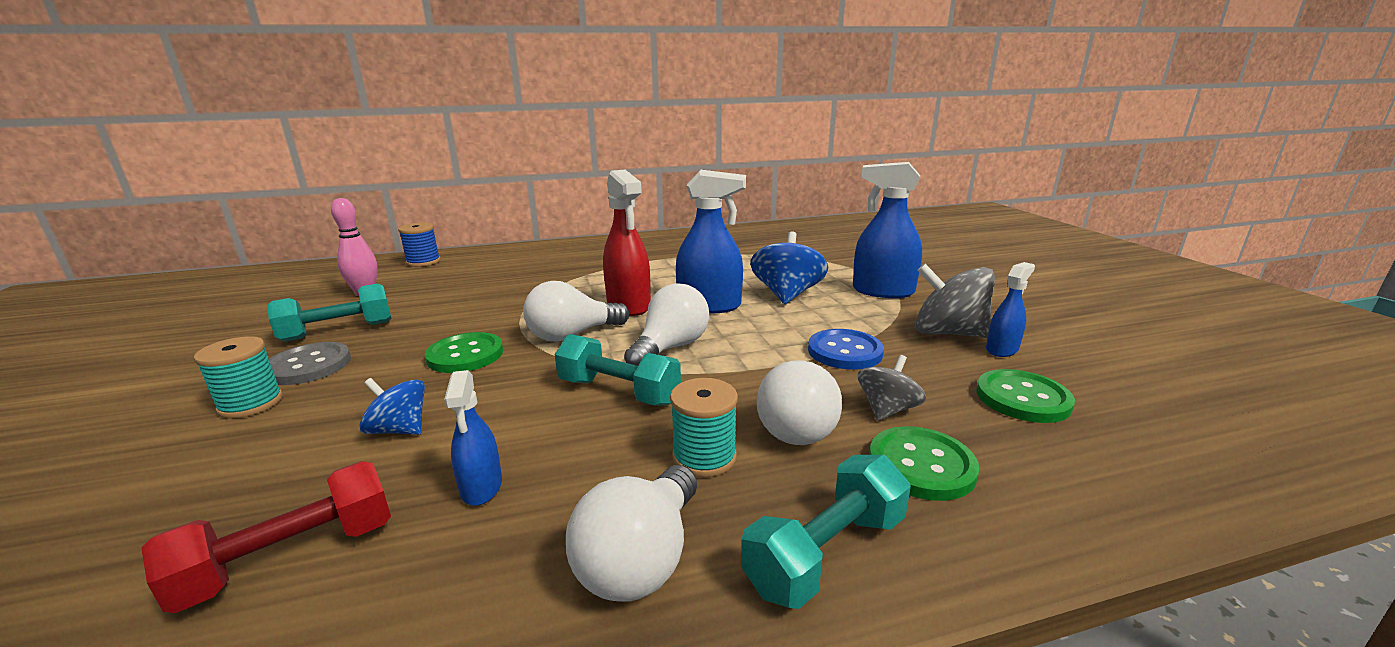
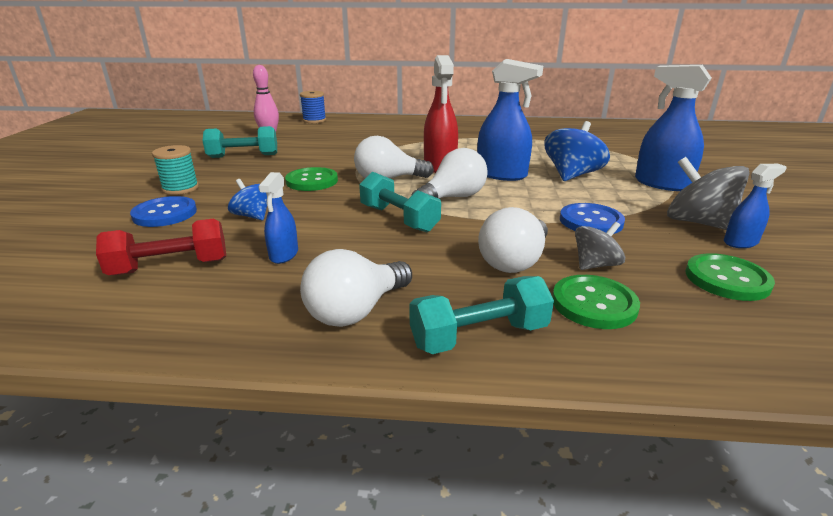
camera: 20 degrees right, 5 degrees up
(239, 455) = (165, 214): none -> blue button
(308, 366) = (218, 173): grey button -> none
(704, 457) = (433, 266): turquoise spool -> none

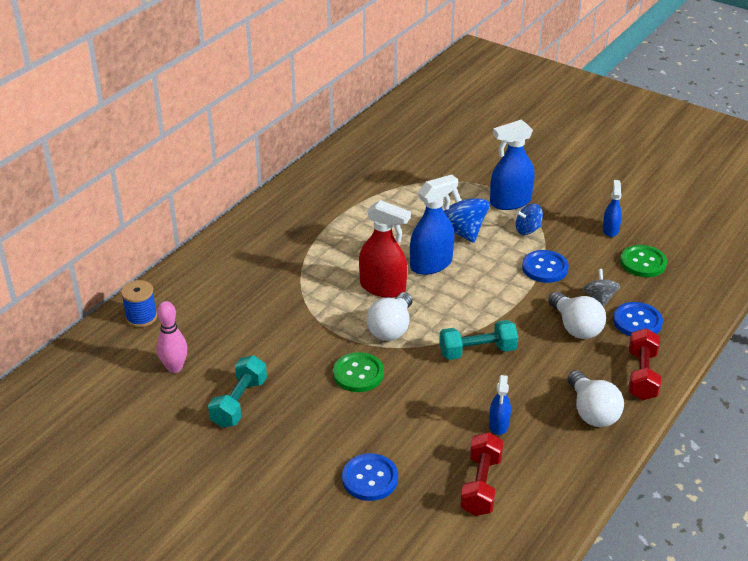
camera: 60 degrees left, 10 degrees up
(180, 188) = (309, 462): turquoise spool -> none
(253, 216) = (415, 426): blue spinning top -> blue spinning top (528, 230)
(284, 255) = (498, 425): blue spray bottle -> blue spray bottle turned 60 degrees clockwise
(453, 198) = (458, 310): white light bulb -> none
(479, 336) = (642, 375): turquoise dumbbell -> red dumbbell
(594, 304) = (637, 321): green button -> blue button
(697, 222) = (577, 228): grey spinning top -> none

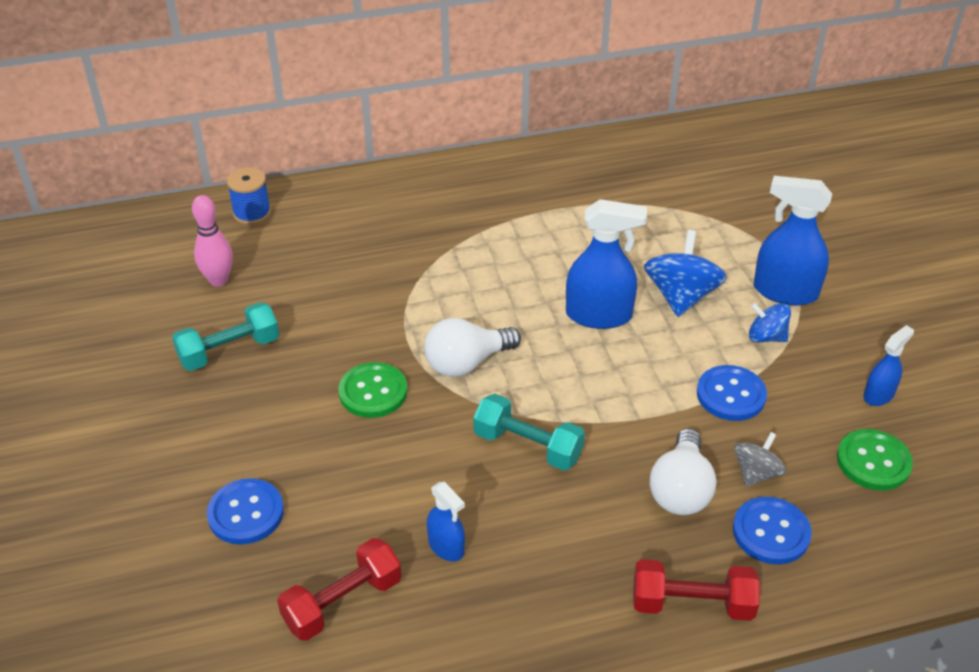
camera: 40 degrees right, 5 degrees up
(383, 287) = (513, 312): red spray bottle -> none
(498, 425) = (446, 547): blue spray bottle -> blue spray bottle turned 90 degrees counterclockwise
(592, 412) = (572, 606): white light bulb -> none
(642, 375) = (692, 604): red dumbbell -> red dumbbell turned 45 degrees clockwise

